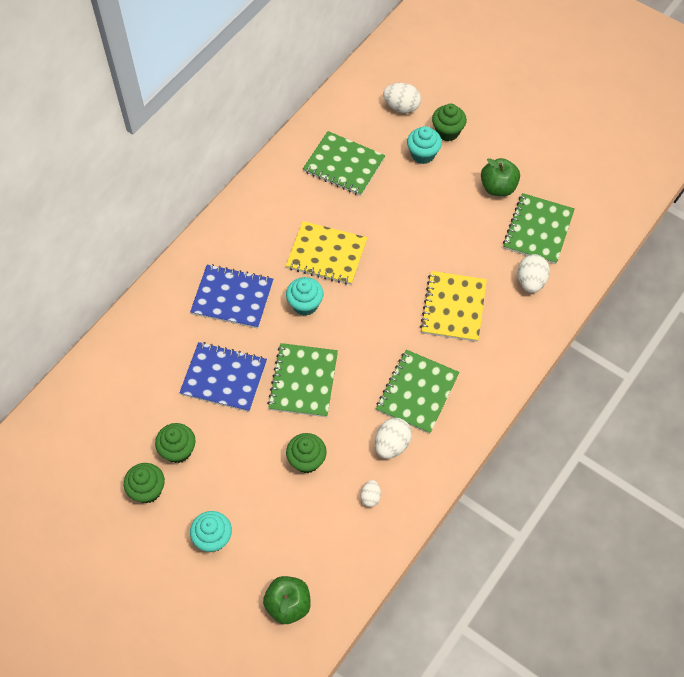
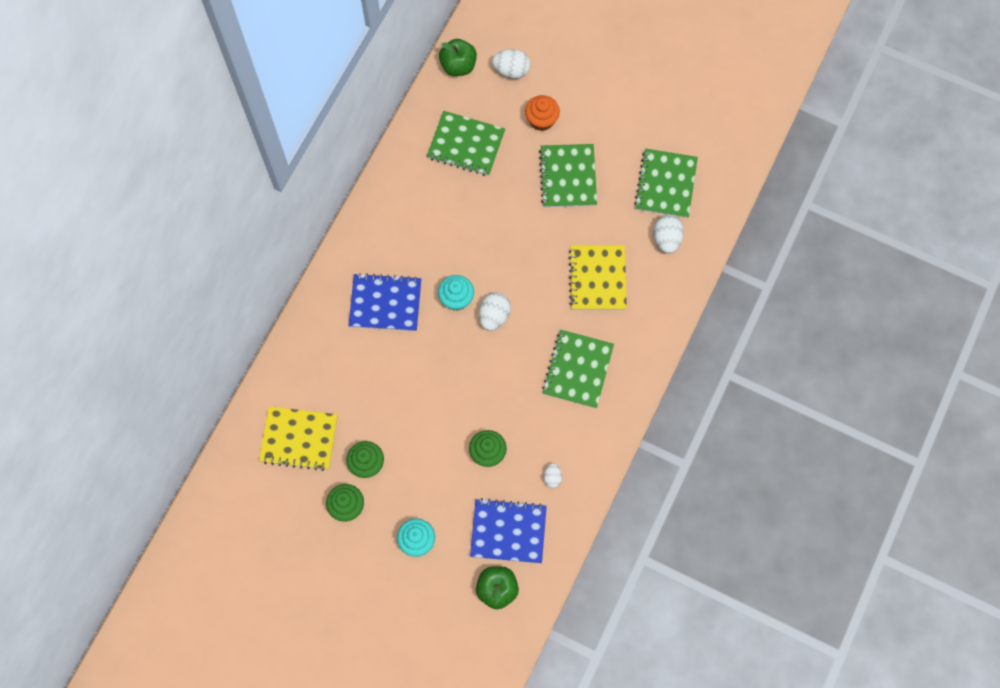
camera: 10 degrees left, 10 degrees up
(224, 378) = (394, 386): blue notebook -> blue notebook (508, 532)
(303, 381) = (470, 376): green notebook -> green notebook (568, 177)
(326, 254) = (467, 243): yellow notebook -> yellow notebook (299, 439)
(392, 444) = (563, 424): white egg -> white egg (494, 316)
(423, 154) = (541, 120): turquoise cupcake -> orange cupcake
(447, 132) = (561, 91): green cupcake -> none
(498, 187) = (620, 145): green apple -> green apple (458, 66)

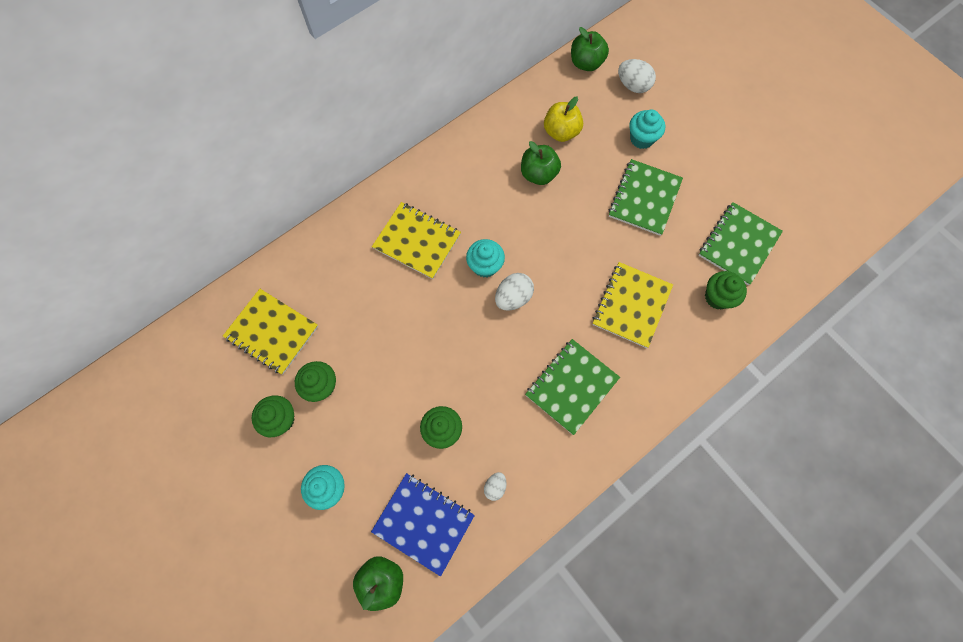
camera: 25 degrees right, 0 degrees up
(385, 303) = (417, 241): blue notebook -> yellow notebook
(464, 194) = (538, 174): none -> green apple
(466, 144) = (561, 132): green notebook -> yellow apple
(541, 120) = (641, 138): orange cupcake -> turquoise cupcake
(666, 239) = (717, 297): white egg -> green cupcake

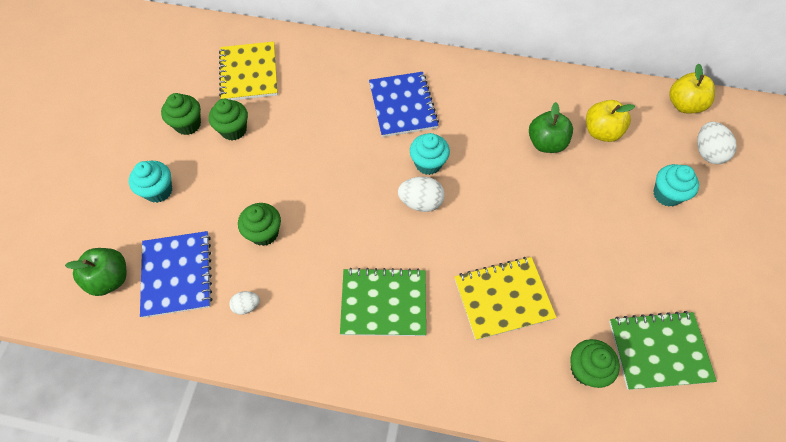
camera: 50 degrees right, 10 degrees down
(417, 241) = (402, 105): yellow notebook -> blue notebook
(586, 63) = (684, 105): green apple -> yellow apple
(644, 198) = (614, 237): green notebook -> none

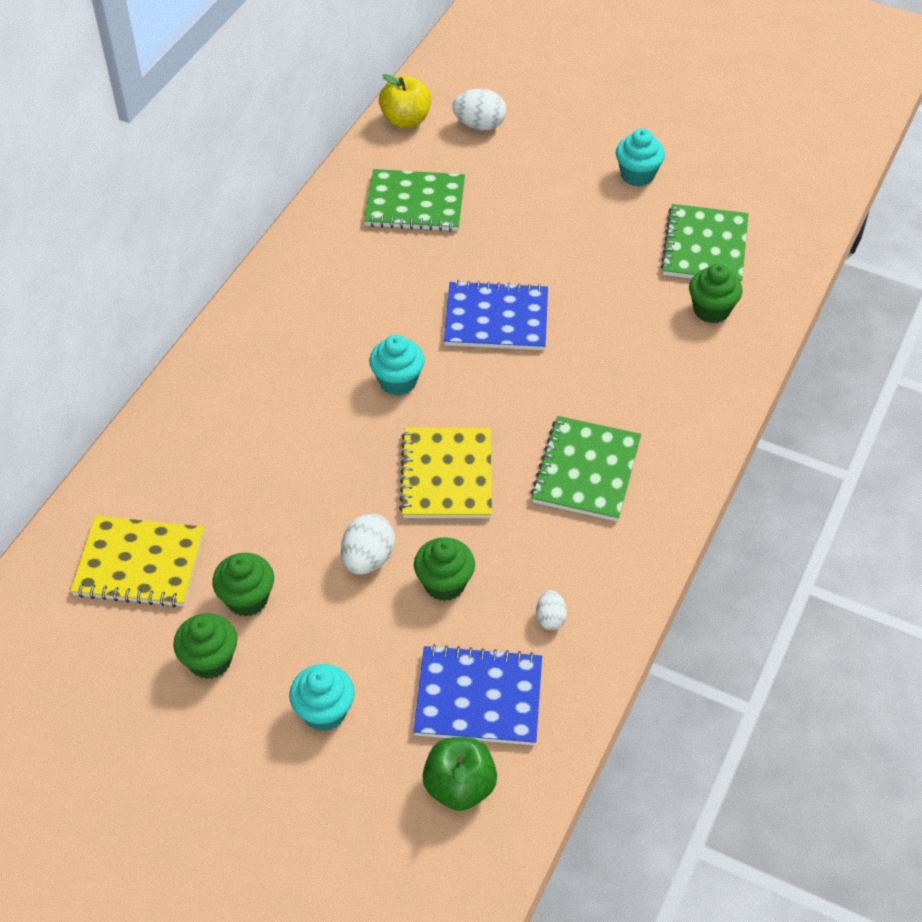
camera: 75 degrees left, 10 degrees down
(402, 105) = (289, 387): blue notebook -> blue notebook (496, 319)
(421, 202) = (455, 402): white egg -> white egg (368, 558)
(503, 299) = (611, 356): yellow notebook -> yellow notebook (447, 475)
(546, 143) = (411, 258): green apple -> none
(601, 132) = (415, 203): yellow apple -> green notebook
(667, 194) = (522, 177): turquoise cupcake -> turquoise cupcake (637, 175)

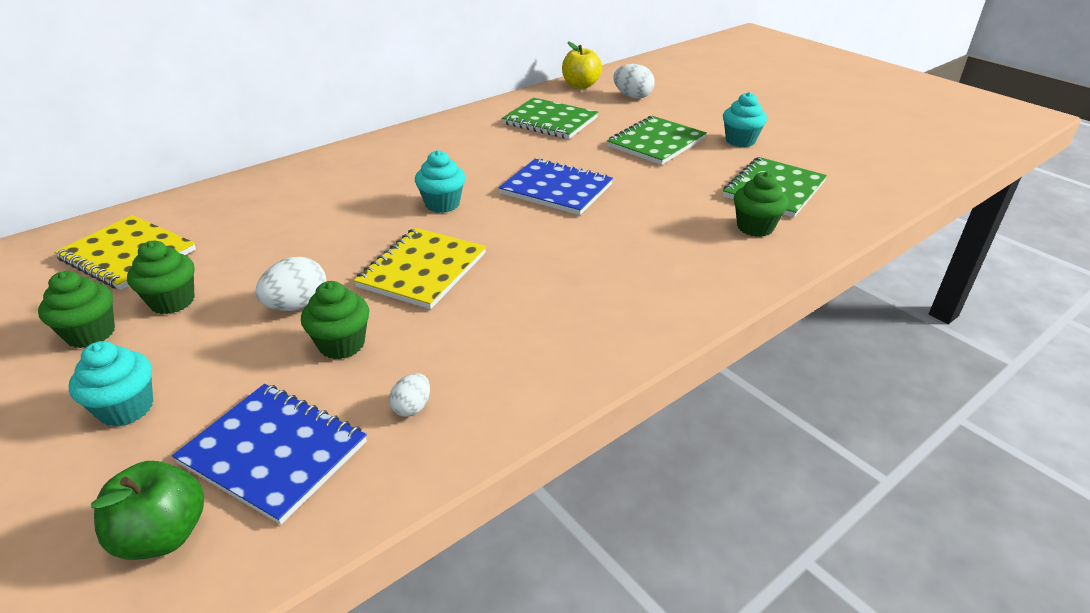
camera: 25 degrees right, 15 degrees down
(586, 471) = (550, 302): green notebook -> green notebook (656, 143)

